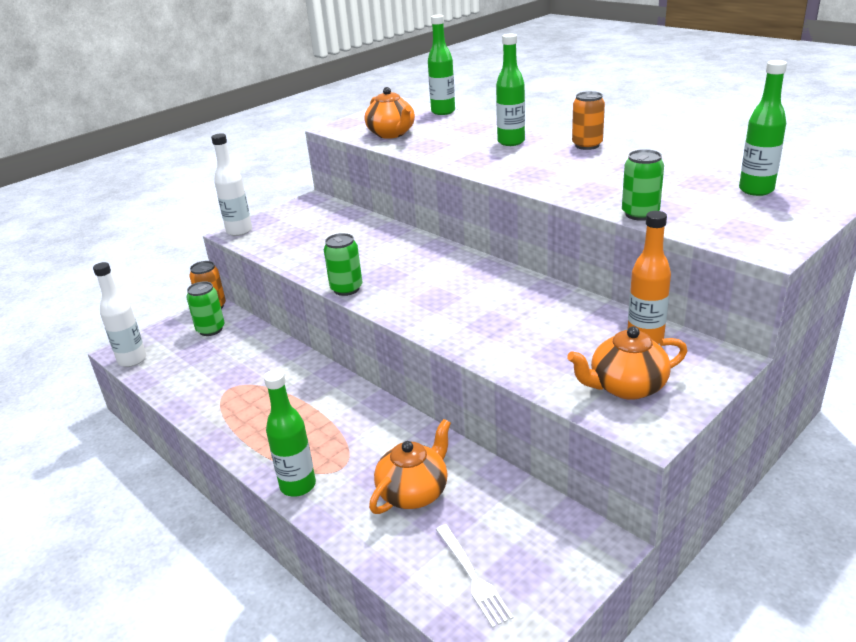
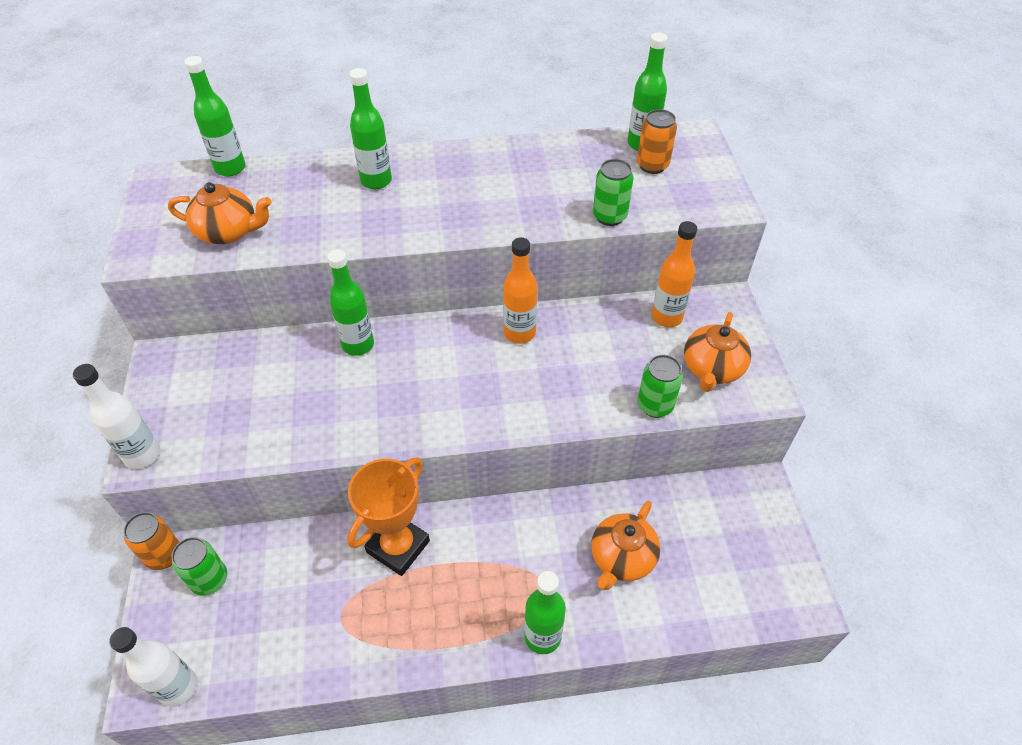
camera: 55 degrees left, 20 degrees up
(305, 380) = (398, 546): none -> orange trophy
(346, 289) = (388, 438): green can -> green can (655, 405)
(407, 242) = (358, 345): none -> green bottle
(414, 492) = (622, 558): orange teapot -> orange teapot turned 135 degrees counterclockwise
(472, 576) = (735, 579): white fork -> none
(512, 287) = (519, 333): none -> orange bottle
(587, 145) = (451, 152): orange can -> orange can (652, 165)

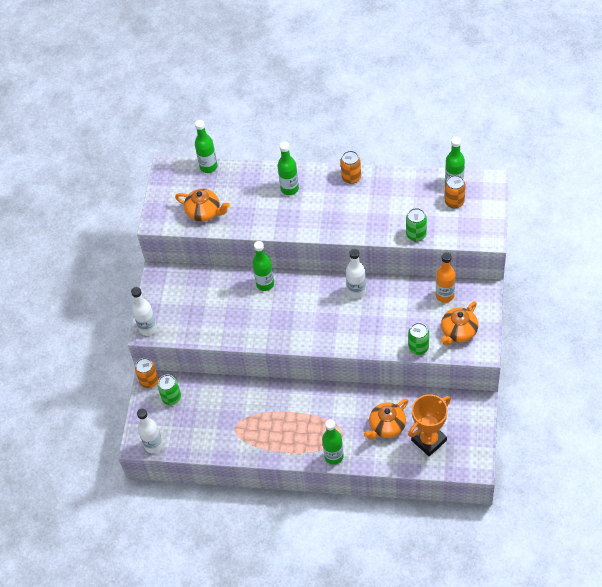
camera: 20 degrees right, 5 degrees up
(398, 546) = (269, 398): orange trophy -> orange trophy (429, 440)
(475, 154) = (351, 177): none -> orange can
(519, 333) = (356, 291): orange bottle -> white bottle

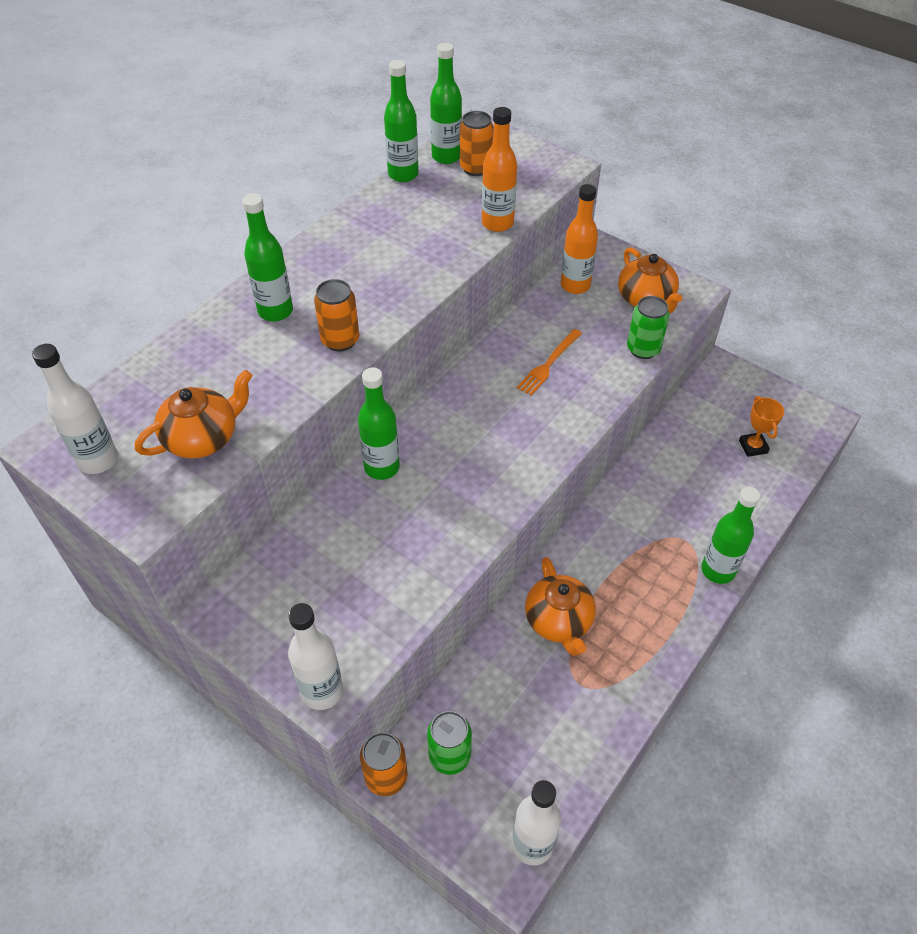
camera: 65 degrees left, 5 degrees down
(208, 167) = (115, 388): green bottle -> green bottle (403, 175)
(351, 177) = (329, 239): orange can -> orange can (340, 340)
(356, 291) = (492, 368): white bottle -> white bottle (98, 460)
(377, 313) = (549, 364): none -> orange fork
(386, 426) = (701, 481): orange teapot -> orange teapot (559, 621)
(416, 235) = (497, 223): green can -> orange bottle
(429, 440) = (753, 447): orange trophy -> orange trophy, size x0.53

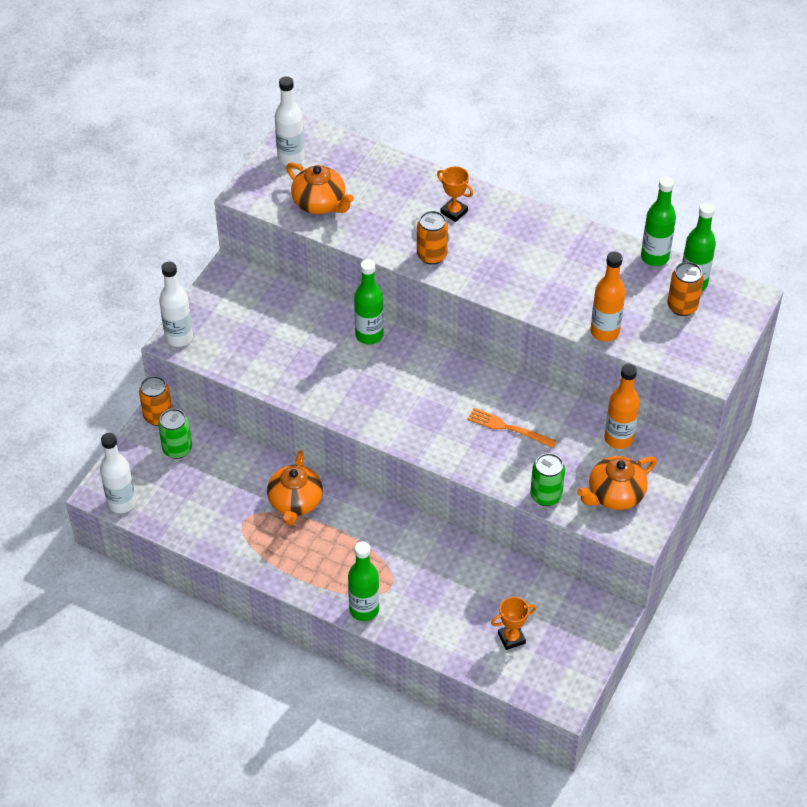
camera: 80 degrees right, 0 degrees up
(275, 311) = (454, 212): green bottle -> orange trophy
(559, 621) = (295, 502): orange teapot -> orange teapot turned 60 degrees counterclockwise

